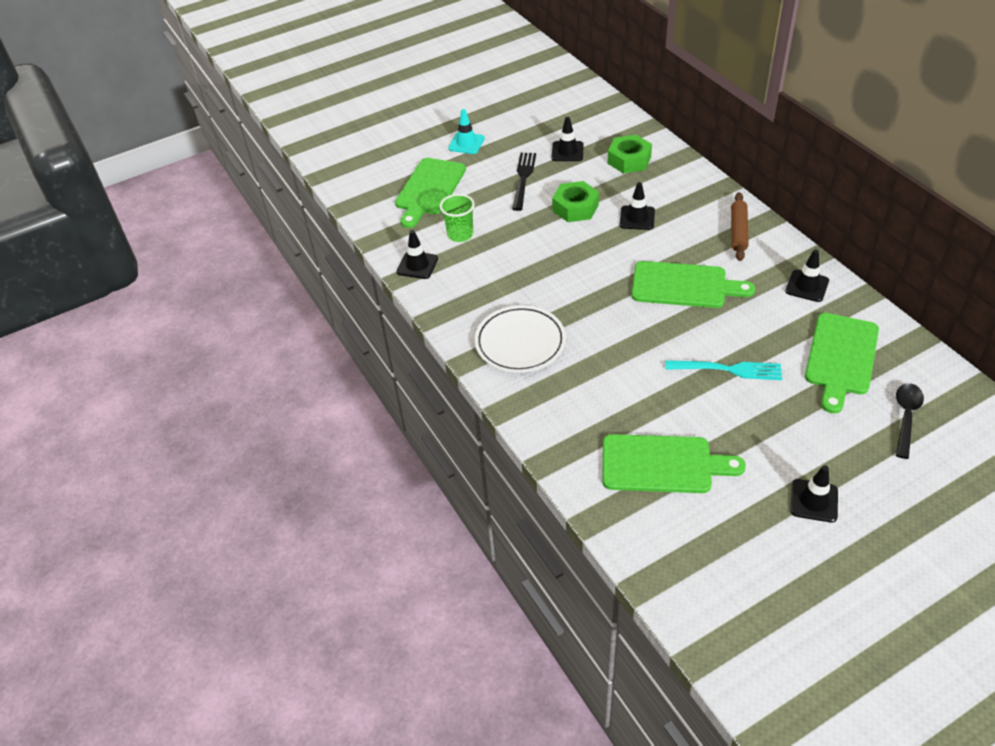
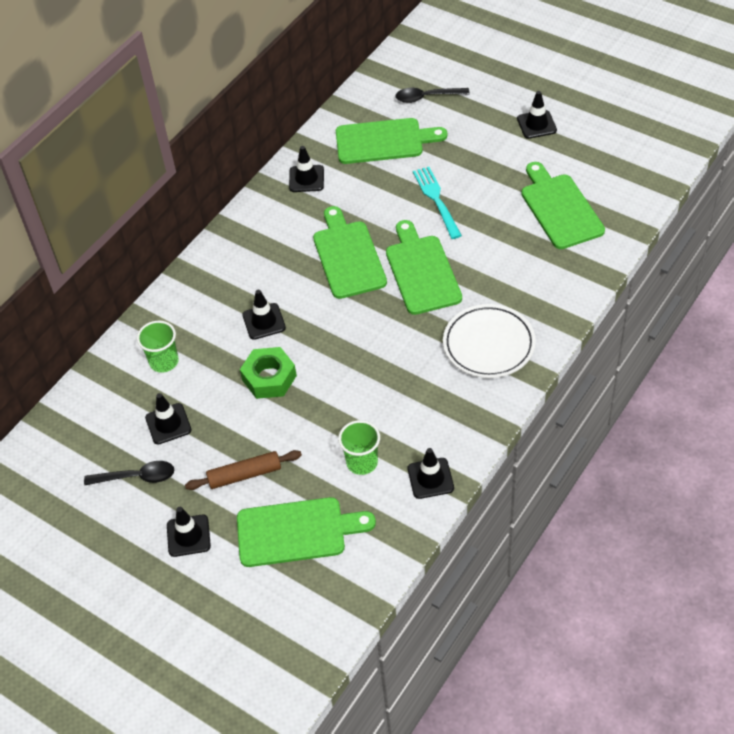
camera: 115 degrees left, 5 degrees up
(466, 143) = (188, 536): turquoise traffic cone -> black traffic cone
(523, 179) = (237, 445): black fork -> none
(531, 130) = (136, 477): none -> black spoon
(629, 160) = (164, 361): green nut -> green cup
(635, 328) = (422, 271): none -> green cutting board
(738, 231) = (250, 241): brown rolling pin -> brown rolling pin (244, 475)

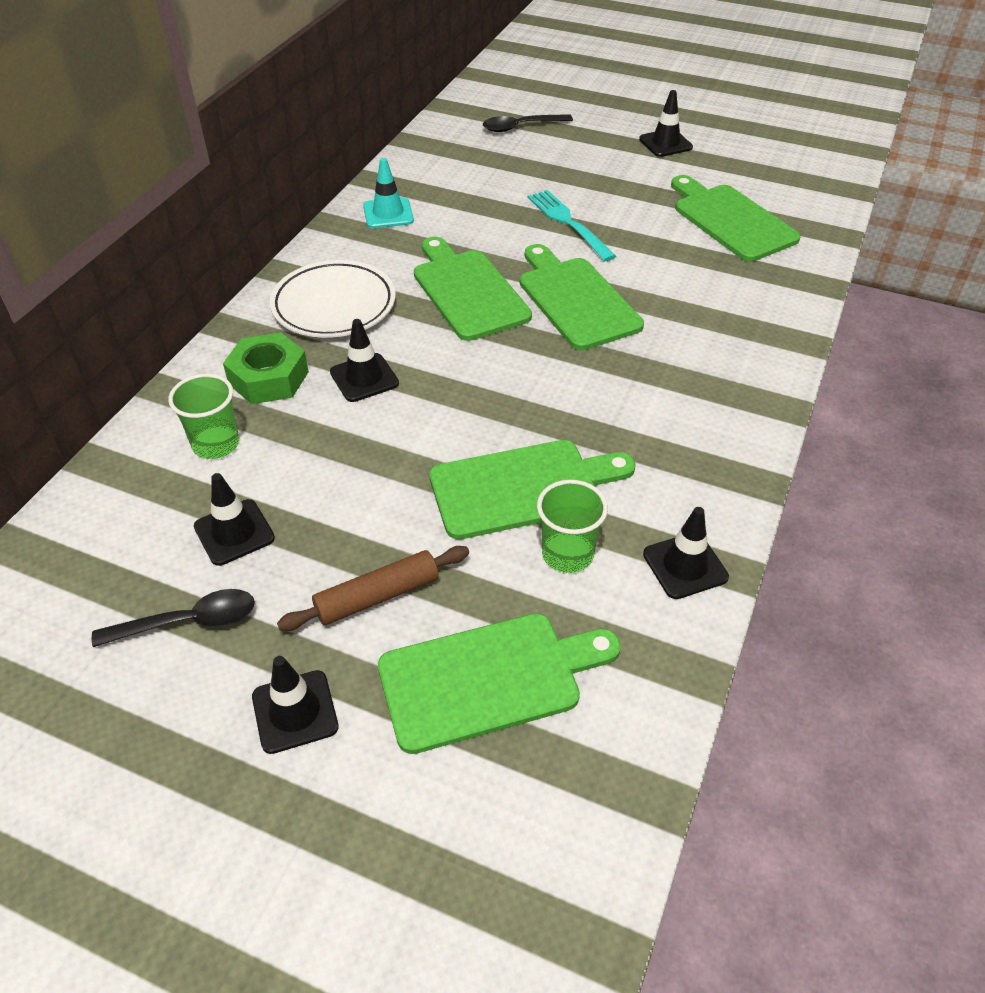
camera: 15 degrees left, 5 degrees down
(269, 378) = (388, 450): green nut -> green nut (268, 378)
(306, 179) = (388, 213): black traffic cone -> turquoise traffic cone
(383, 141) = (480, 170): green cutting board -> green cutting board (522, 488)
(488, 344) = (702, 376): white plate -> white plate (334, 305)

